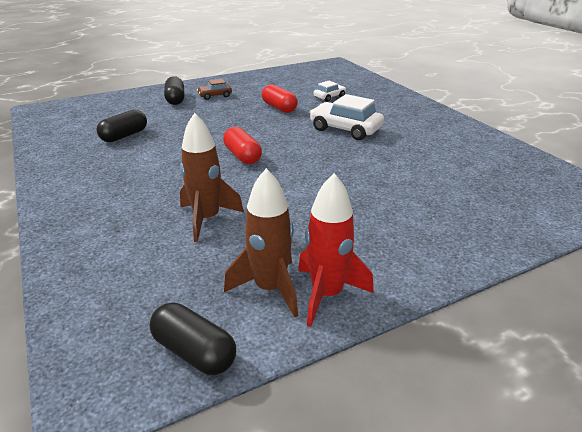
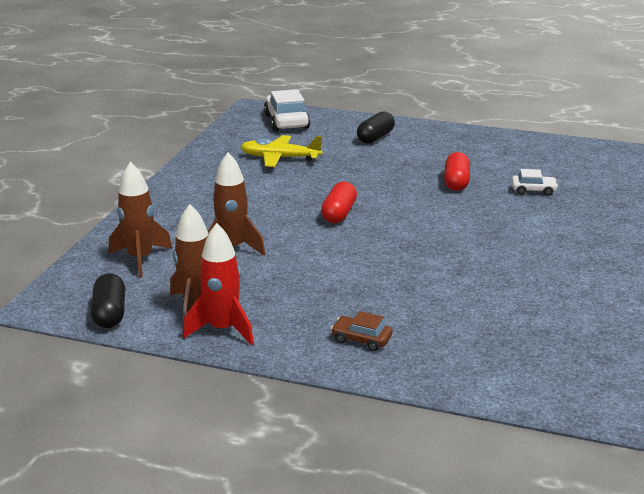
camera: 45 degrees right, 5 degrees down
(124, 136) = (280, 158): black capsule -> yellow plane
(133, 274) = (140, 259): none -> brown rocket
(215, 96) = (418, 146): brown car -> brown car (361, 339)
(345, 129) = (478, 229): white car -> white car (286, 121)

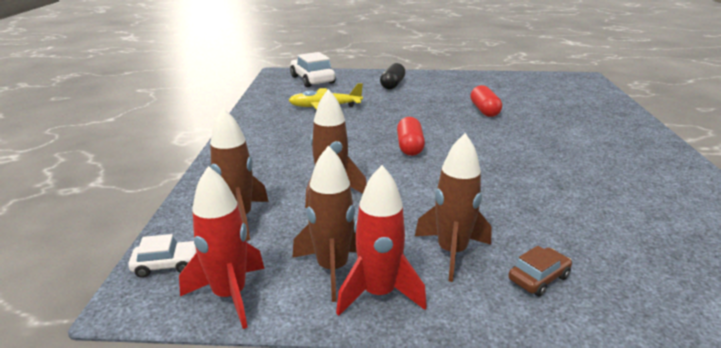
camera: 15 degrees left, 0 degrees up
(110, 313) = (230, 295): black capsule -> red rocket
(304, 310) = (451, 252): none -> brown rocket
(361, 339) = (538, 278): brown car -> brown car turned 135 degrees clockwise
(533, 190) = (549, 110): white car -> white car (167, 265)

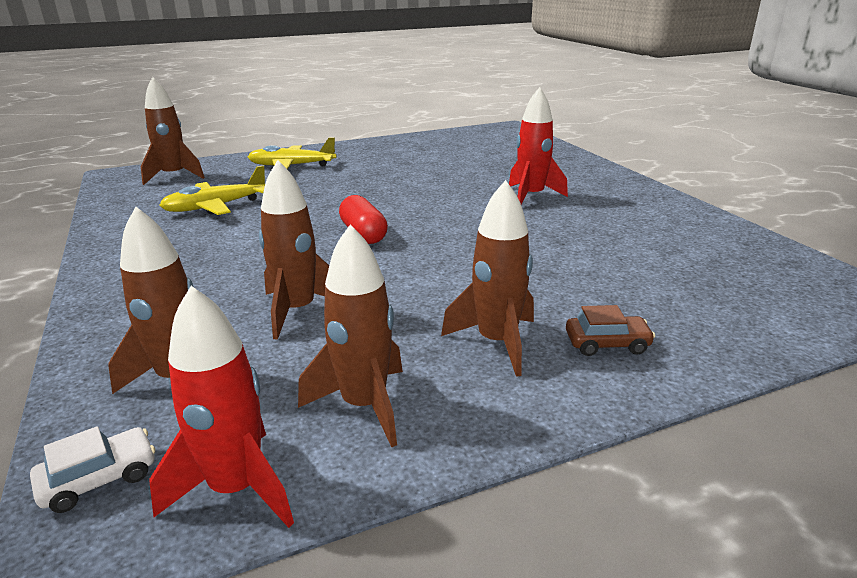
camera: 25 degrees left, 0 degrees up
(312, 80) = (174, 176): white car -> brown rocket
(378, 293) = (444, 417): red rocket -> red rocket (531, 197)
(392, 85) = (291, 166): black capsule -> yellow plane
(484, 110) = (424, 177): red capsule -> none
(538, 278) = (607, 344): brown car -> brown car turned 60 degrees clockwise

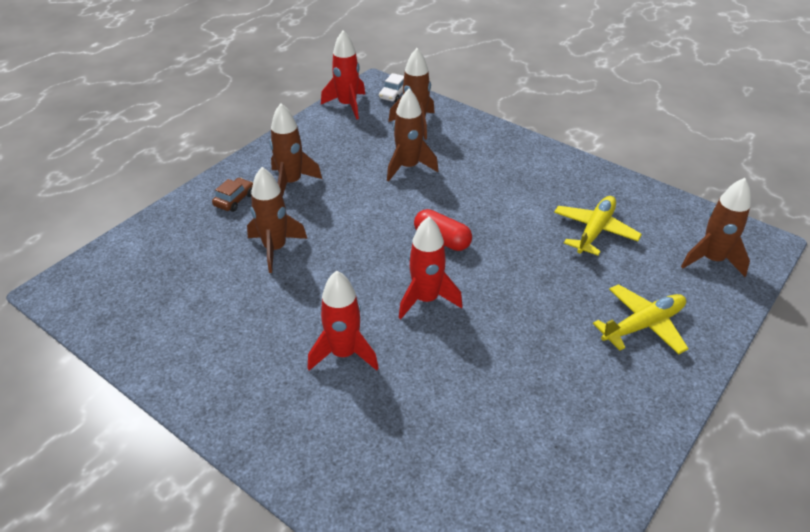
camera: 150 degrees right, 15 degrees up
(364, 405) = (330, 138): brown rocket -> brown rocket (275, 249)
(431, 205) = (426, 299): none -> red rocket
(607, 344) = (234, 200): brown car -> brown car turned 150 degrees clockwise

